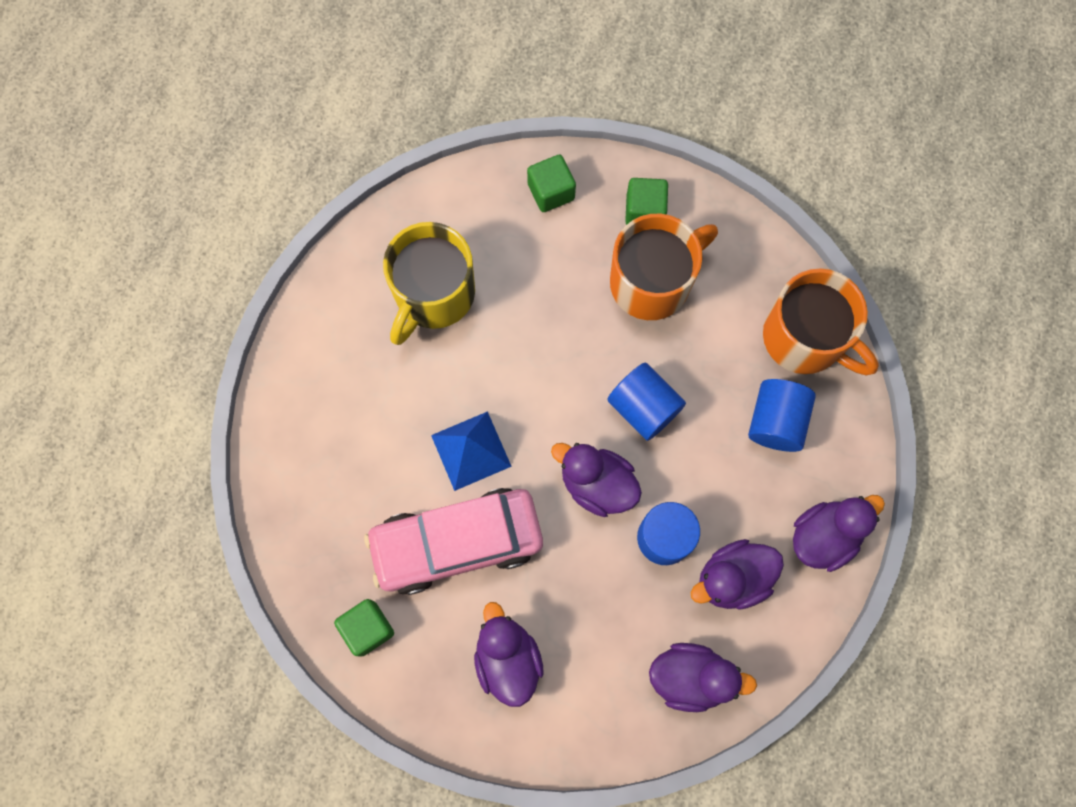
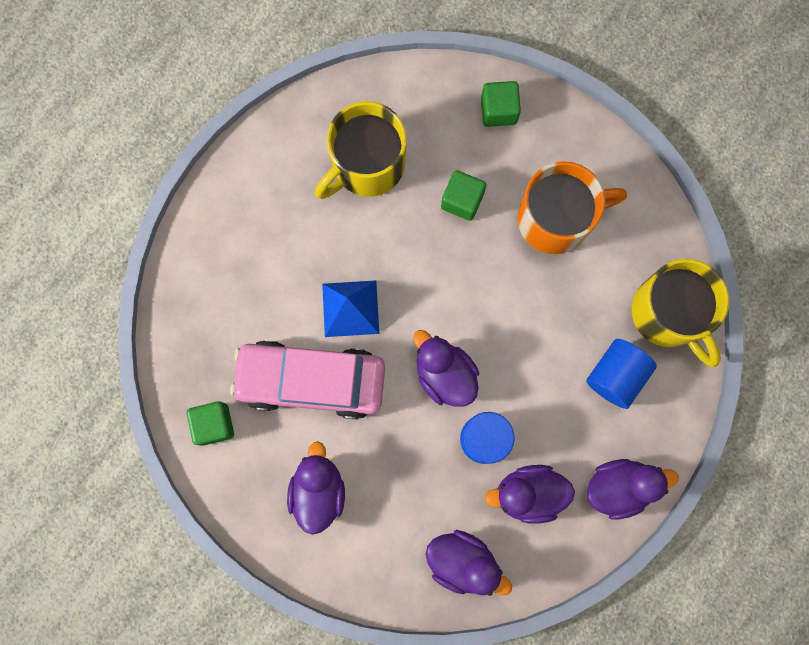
camera: 20 degrees right, 5 degrees up
(643, 408) = (508, 324): blue cylinder -> none
(644, 211) = (572, 155): green cube -> green cube (462, 200)
(805, 338) = (668, 314): orange mug -> yellow mug

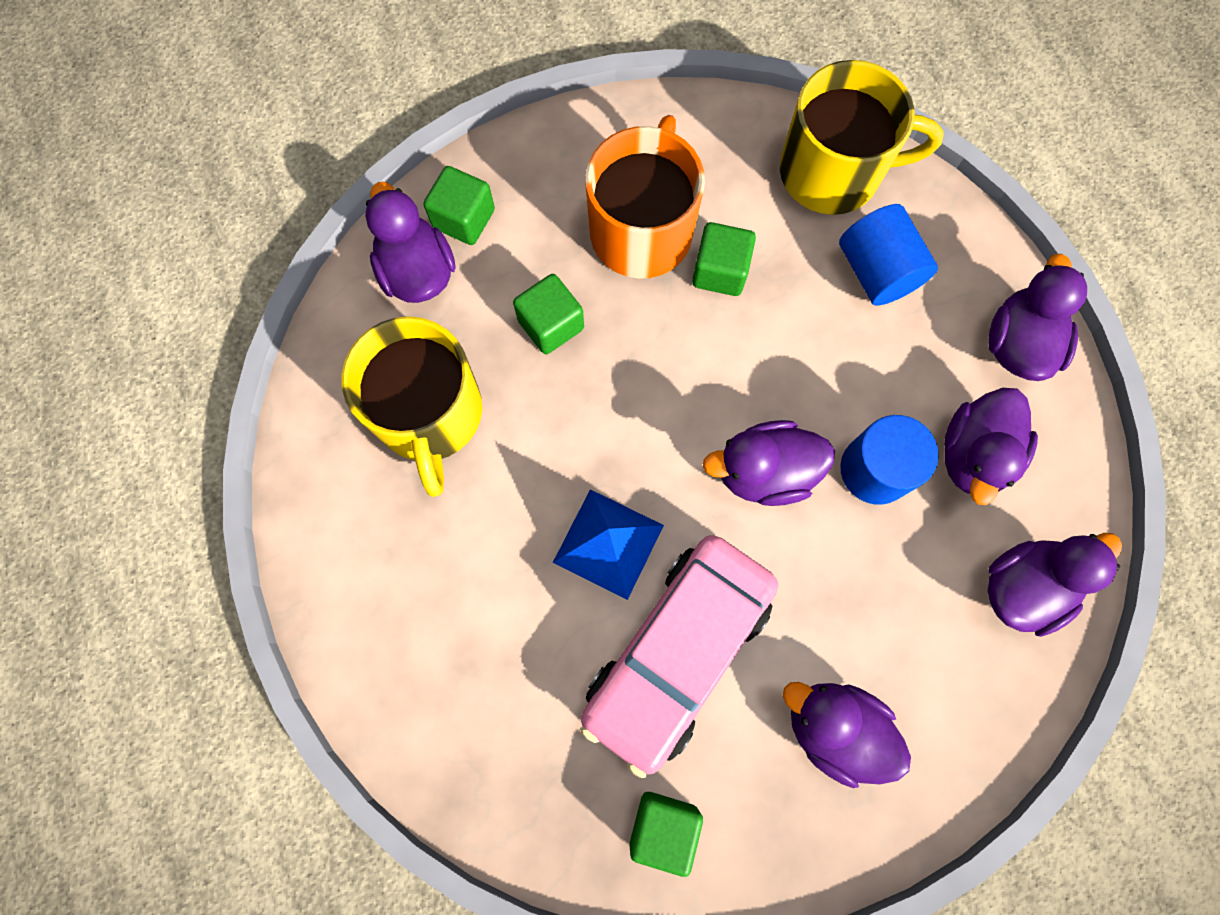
camera: 60 degrees left, 5 degrees down
(449, 104) = (417, 271): none -> purple duck
(557, 280) = (720, 271): none -> green cube

